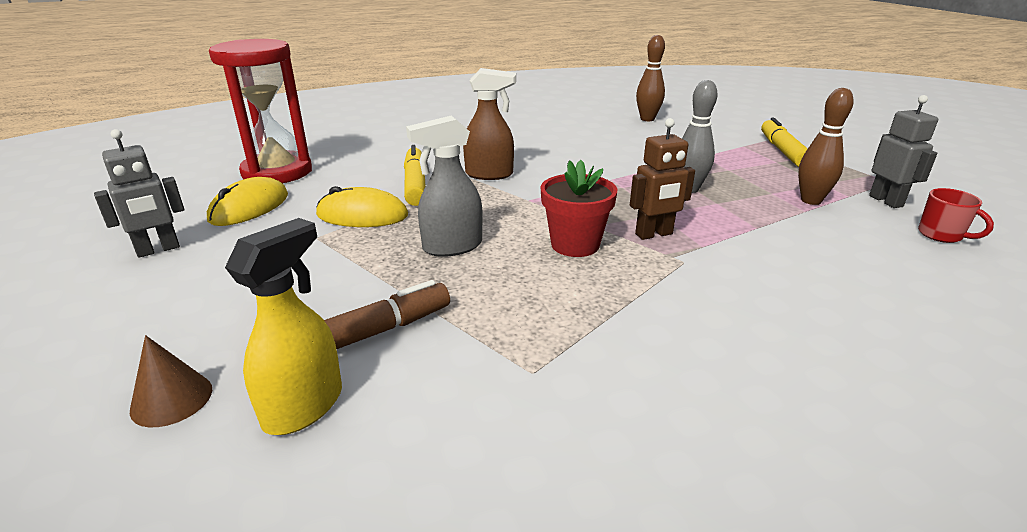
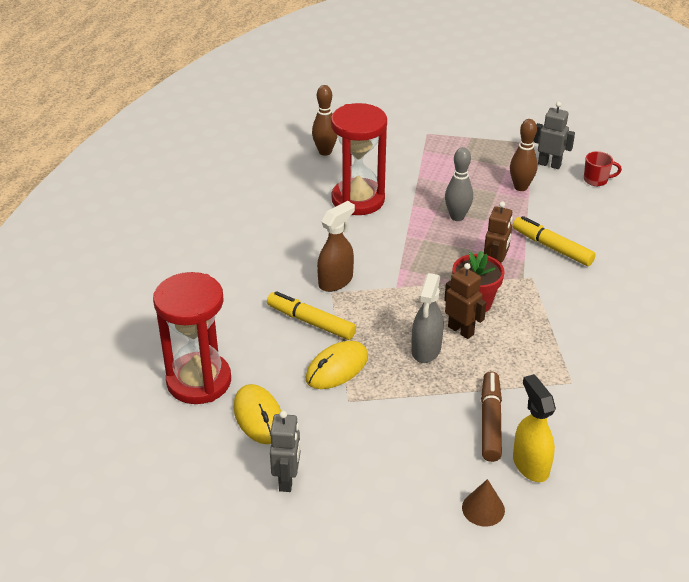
camera: 50 degrees left, 10 degrees up
(515, 254) = (461, 330): none -> brown robot
(616, 147) = (358, 200): none -> red hourglass
(782, 151) = (450, 142): yellow marker -> yellow marker (552, 247)

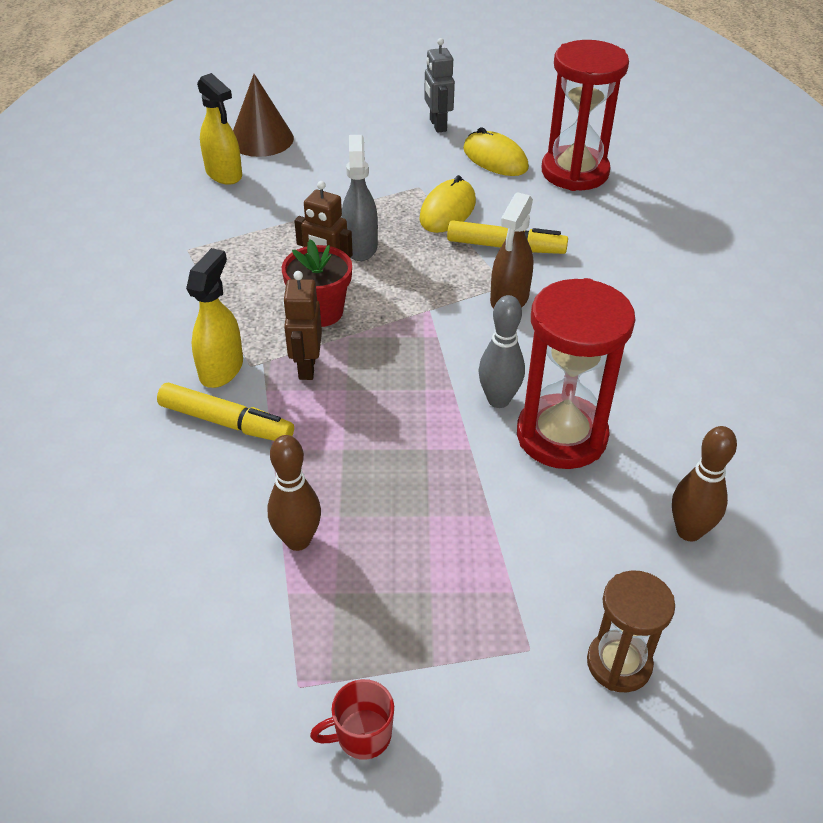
camera: 160 degrees right, 5 degrees up
(392, 122) = (619, 663): none -> brown hourglass
(457, 217) = (390, 443): grey bowling pin -> grey bowling pin (498, 400)
(483, 508) = (261, 139): brown cone -> brown cone, size x1.68
(490, 422) = (270, 197): brown marker -> none
(549, 164) = (251, 622): grey robot -> none
(552, 279) = (221, 369): none -> yellow spray bottle
(596, 180) = (152, 602): red mug -> red mug (362, 735)

